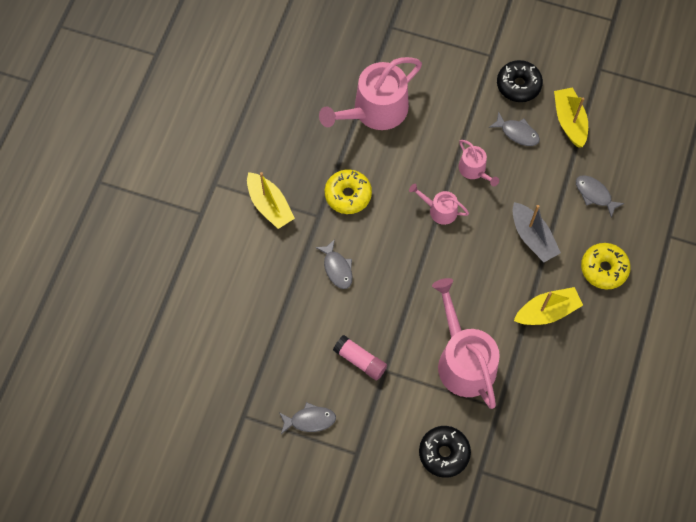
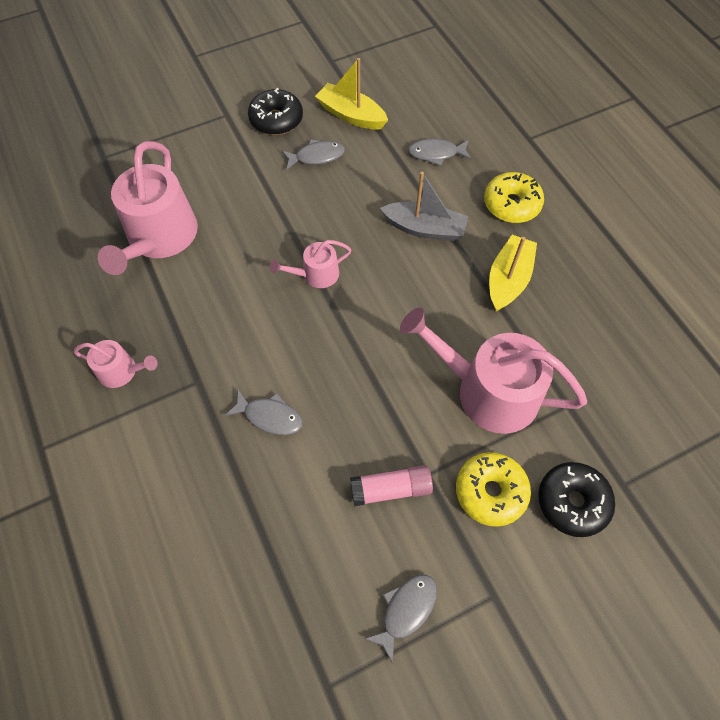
camera: 45 degrees left, 5 degrees down
(269, 205) = (130, 417): yellow boat -> none
(348, 195) = (209, 335): yellow donut -> yellow donut (490, 492)
(474, 170) = (311, 215): pink watering can -> pink watering can (121, 371)

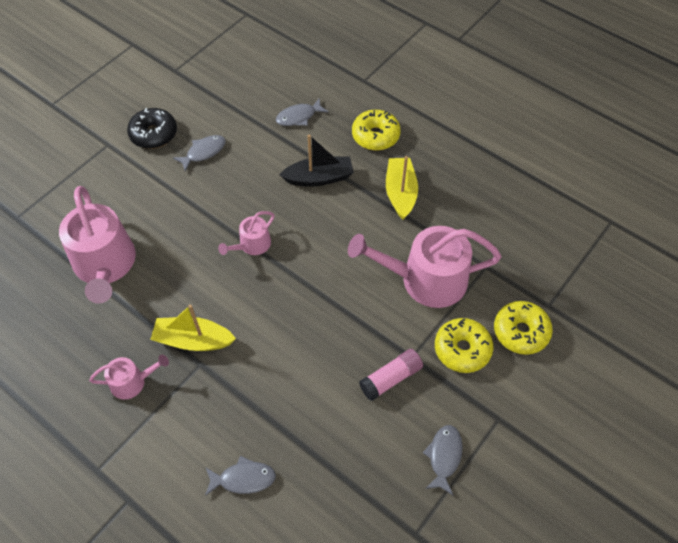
camera: 25 degrees left, 5 degrees down
(270, 416) = (272, 365): grey fish -> grey fish (243, 478)
(351, 115) = (214, 109): yellow boat -> yellow boat (193, 340)
(425, 228) = (319, 178): grey boat -> black boat
(572, 502) = (521, 332): black donut -> yellow donut

